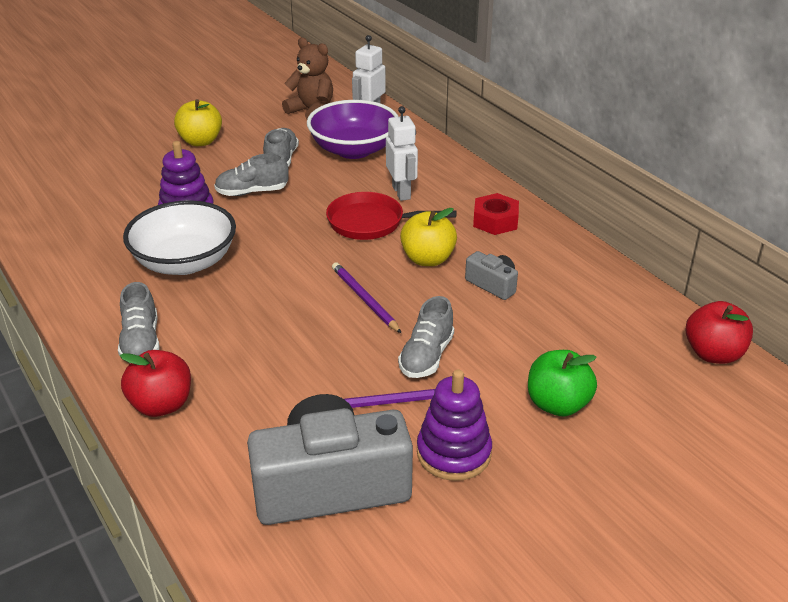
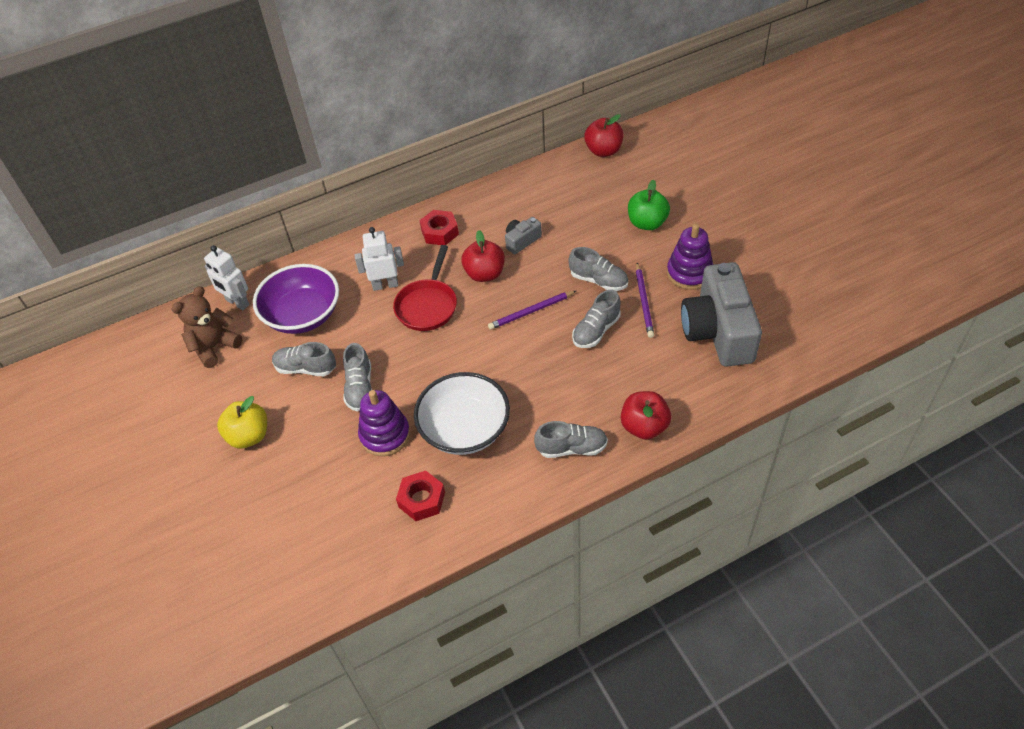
camera: 80 degrees left, 15 degrees up
(99, 242) = (421, 500): none -> red nut
(332, 357) = (596, 330): none -> grey shoe
(427, 259) = (484, 274): yellow apple -> red apple

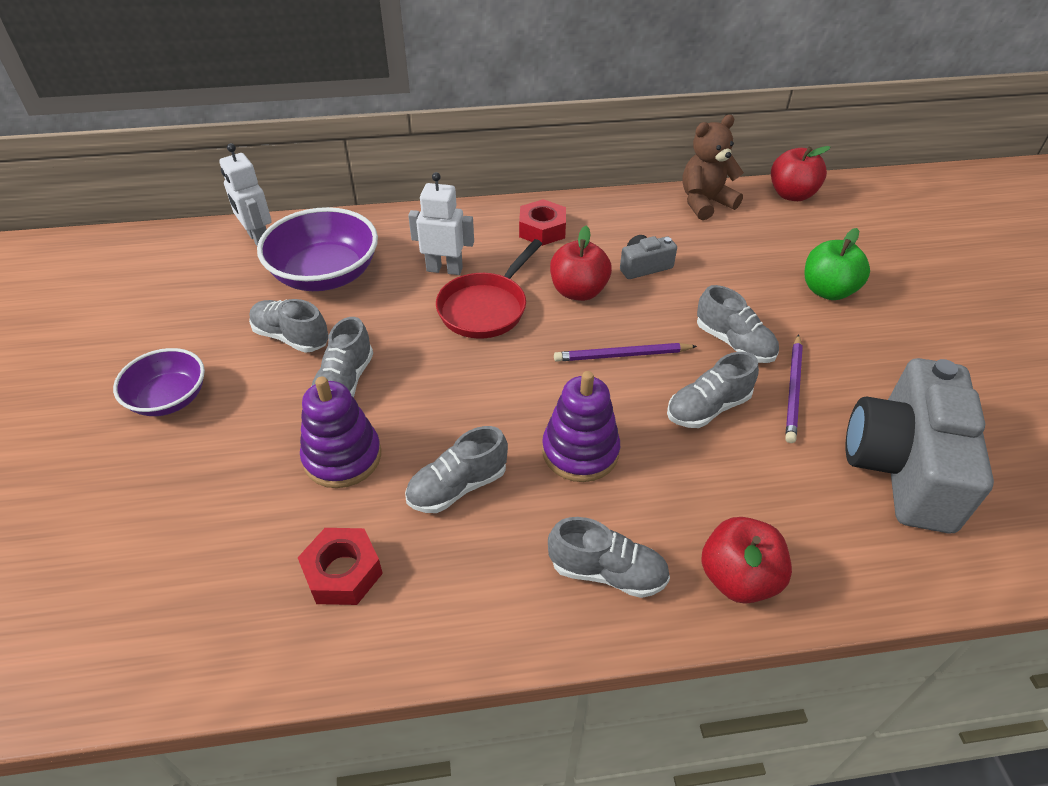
camera: 15 degrees right, 5 degrees down
(214, 347) = (201, 279): brown teddy bear -> brown teddy bear (705, 203)
(249, 436) = (169, 398): yellow apple -> purple bowl
(465, 429) = (457, 487): white bowl -> grey shoe
(689, 273) = (874, 371): purple stacking toy -> purple stacking toy (580, 451)

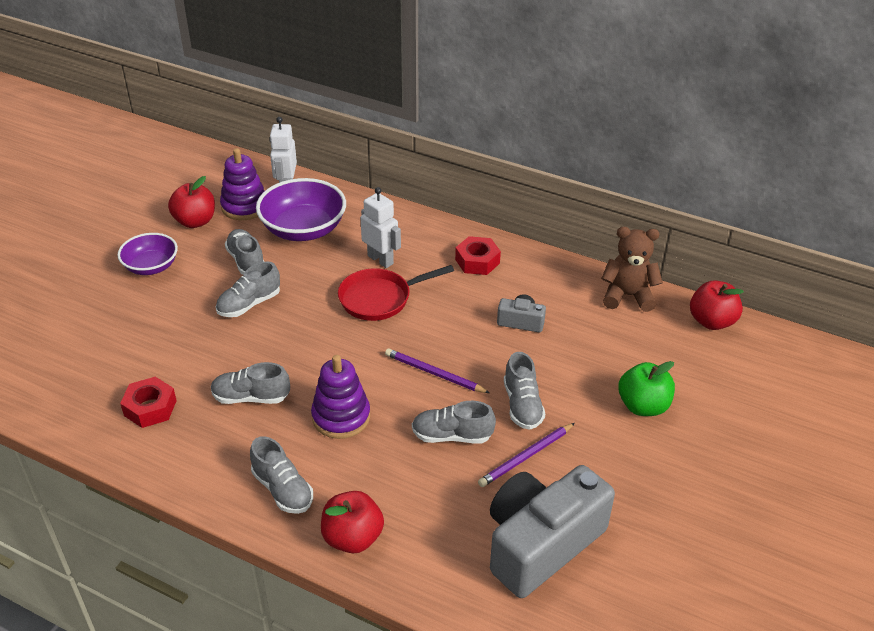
camera: 35 degrees right, 5 degrees down
(342, 457) = (207, 347): purple stacking toy -> purple stacking toy (244, 206)
(578, 291) = (453, 317): red apple -> red apple (195, 221)

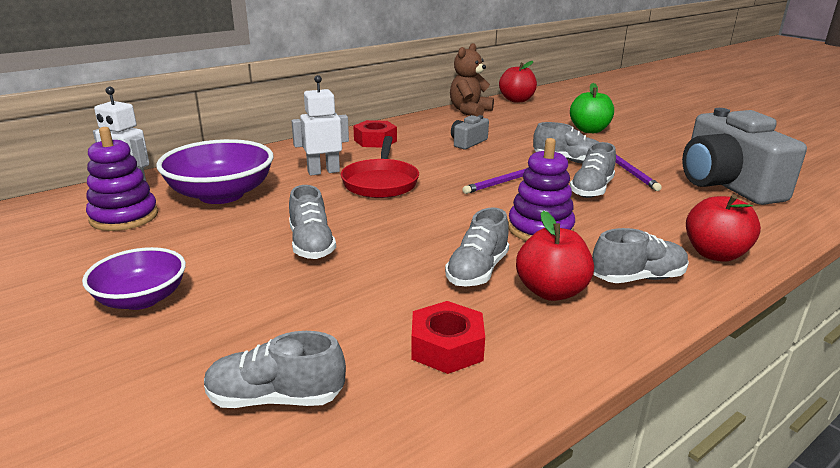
camera: 65 degrees left, 15 degrees down
(195, 221) = (97, 251): red apple -> red apple (551, 291)
(246, 261) = (229, 233): grey shoe -> grey shoe (275, 398)

